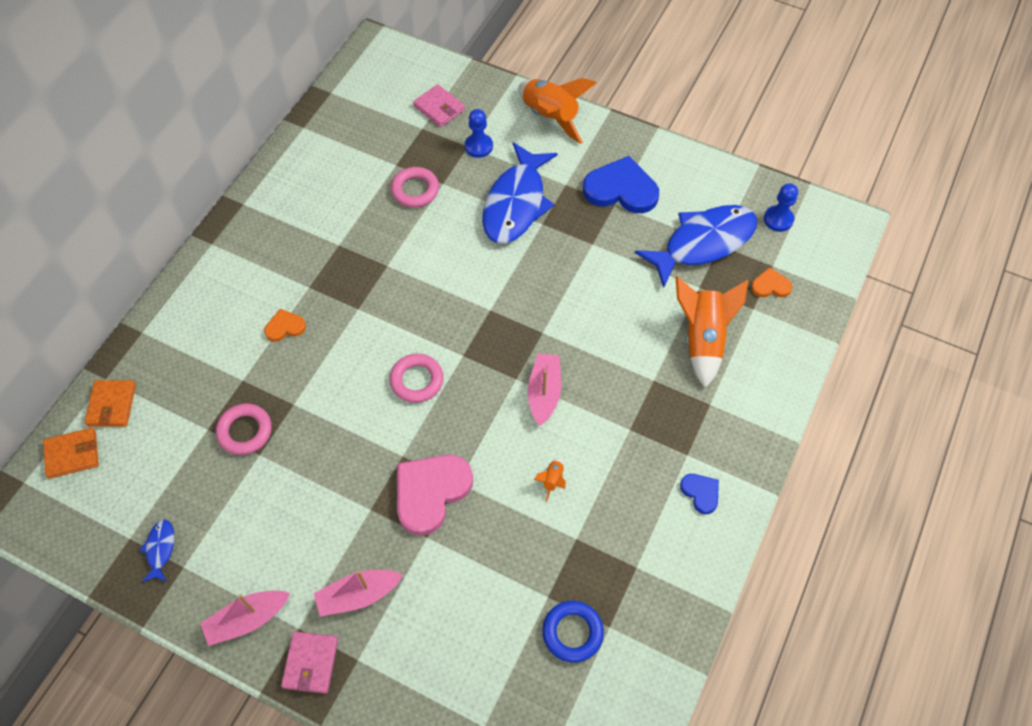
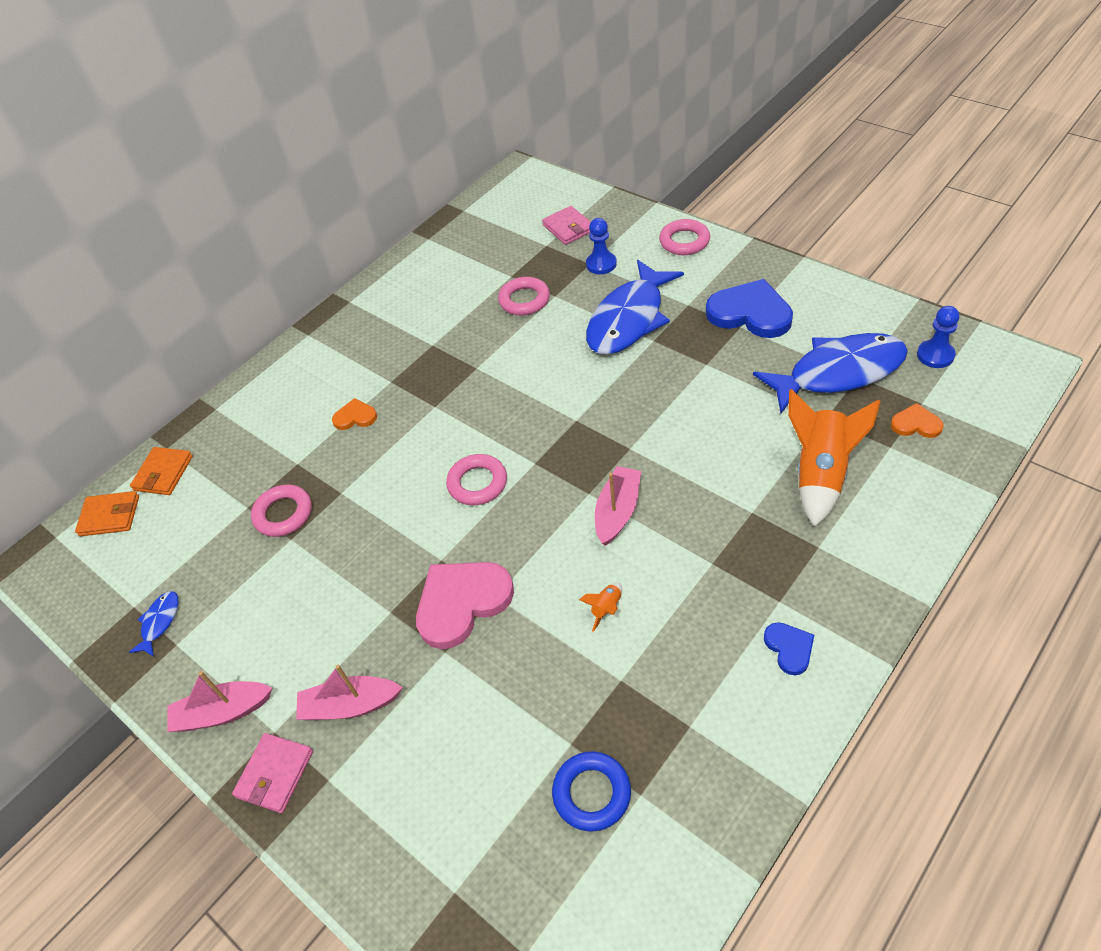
camera: 20 degrees right, 10 degrees down
(550, 117) = (684, 241): orange rocket -> pink ring

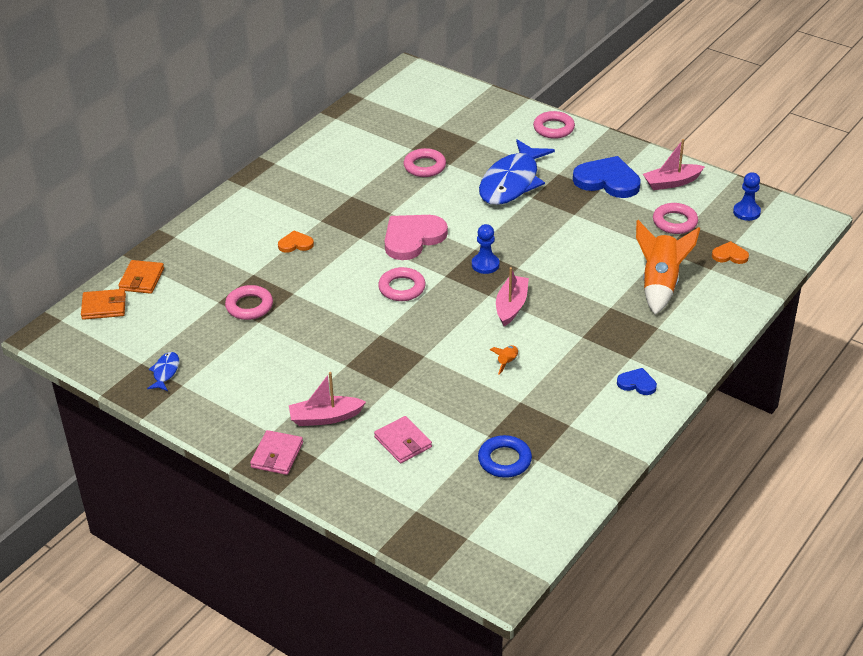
camera: 10 degrees left, 10 degrees down
(223, 712) = (229, 422): pink boat -> pink boat (671, 182)
(462, 603) = (399, 359): pink heart -> pink heart (412, 238)
(568, 228) = (456, 115): pink wallet -> pink wallet (403, 442)
(601, 264) = (486, 142): blue pawn -> blue pawn (485, 265)
(789, 648) = (637, 383): blue heart -> blue heart turned 45 degrees counterclockwise
(838, 373) = (674, 222): blue fish -> pink ring

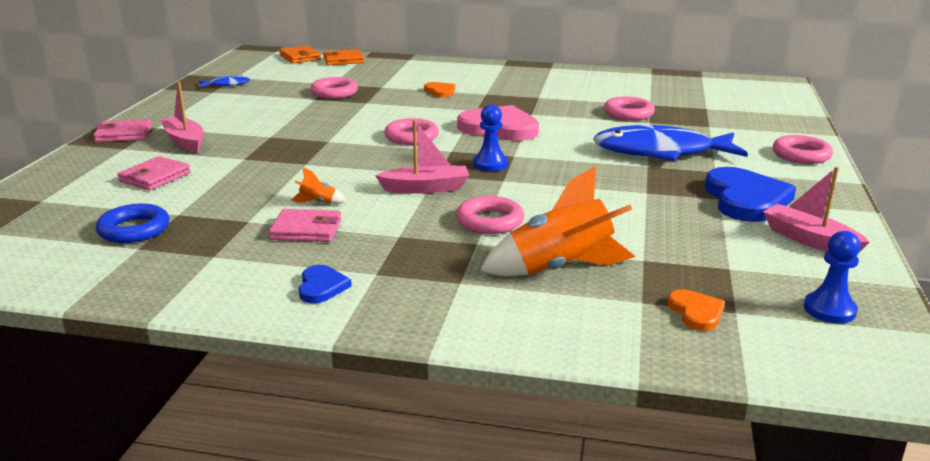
camera: 65 degrees right, 15 degrees down
(551, 376) = (306, 230): none -> pink wallet
(674, 222) = (719, 256): pink ring -> pink ring (490, 221)

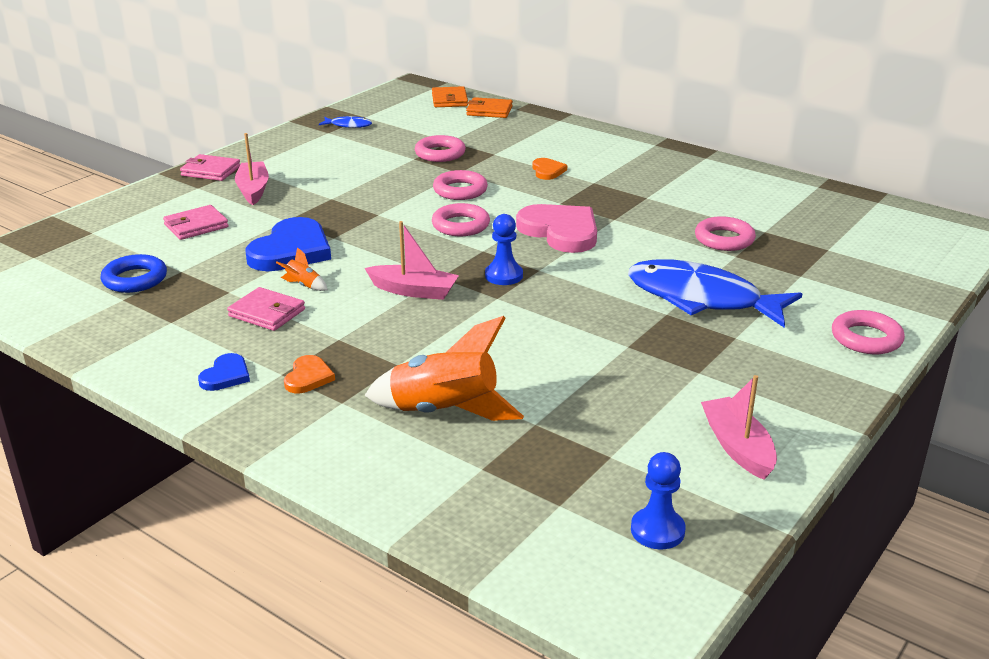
camera: 25 degrees right, 5 degrees up
(490, 221) = (435, 343): pink ring -> pink ring (460, 190)
(696, 312) = (520, 494): orange heart -> orange heart (308, 377)
(745, 199) = (726, 380): blue heart -> blue heart (291, 250)

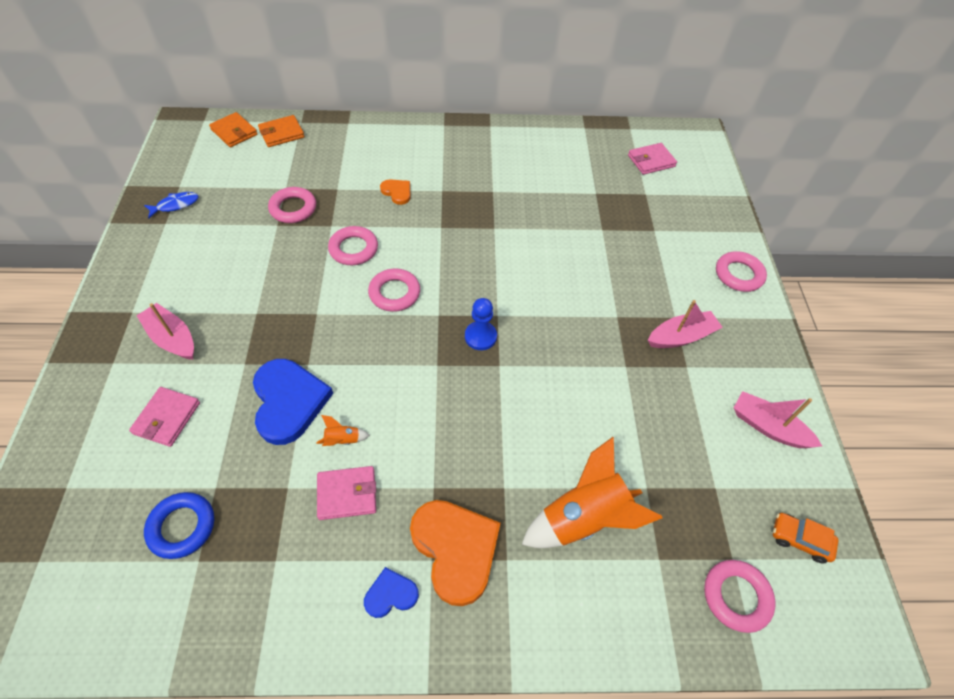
camera: 40 degrees left, 25 degrees up
(211, 171) = (102, 332): pink wallet -> pink wallet (651, 161)
(226, 375) = (391, 594): blue heart -> blue heart turned 90 degrees counterclockwise
(308, 377) = (455, 549): orange heart -> orange heart, size x2.01
(413, 291) = (434, 394): pink boat -> pink boat (681, 337)
(560, 231) = (472, 262): pink heart -> none
(657, 530) = (800, 540): blue pawn -> orange car
(701, 299) = (623, 288): blue fish -> none
(724, 239) = (580, 215): pink ring -> pink ring (736, 596)

